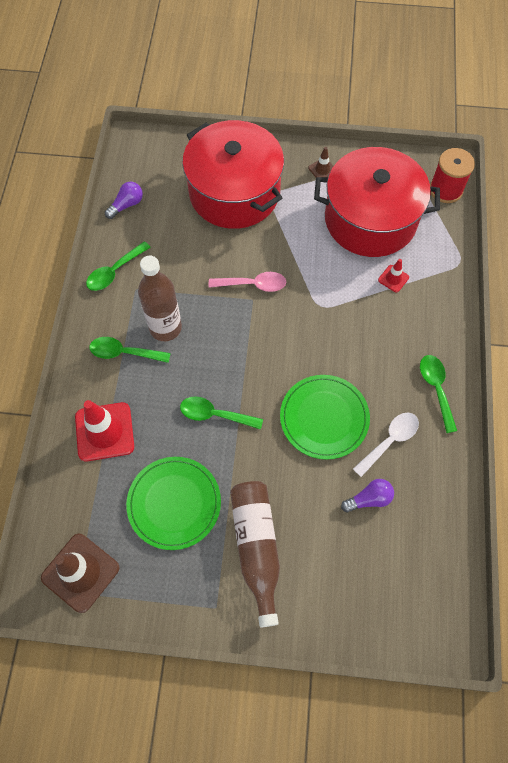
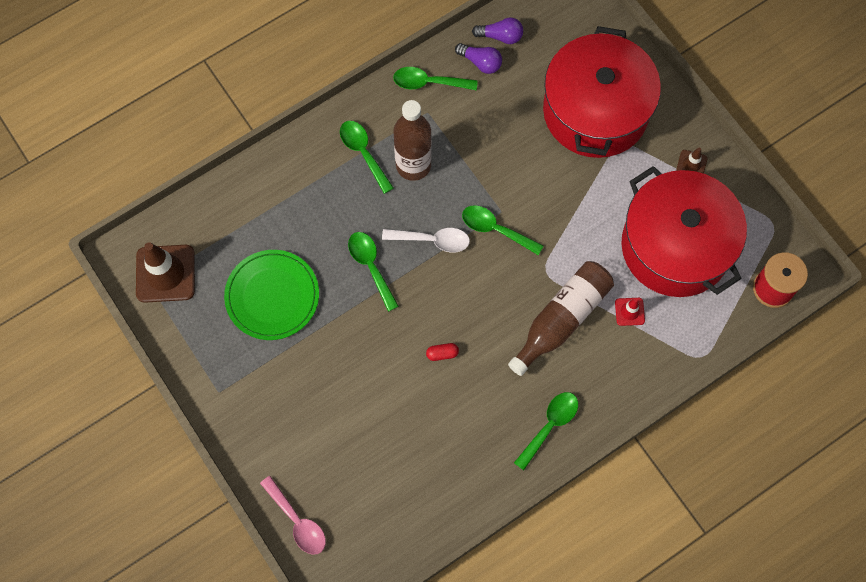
camera: 50 degrees right, 5 degrees up
(104, 431) = (285, 196): red traffic cone -> none
(253, 284) = (516, 200): pink spoon -> pink spoon (297, 521)
(256, 547) = (288, 385): brown bottle -> brown bottle (562, 319)
(262, 313) = (495, 229): none -> green spoon
(324, 418) = (442, 354): green plate -> red capsule
(369, 499) = (401, 442): purple light bulb -> purple light bulb (480, 62)
(390, 441) = (467, 422): white spoon -> white spoon (432, 240)

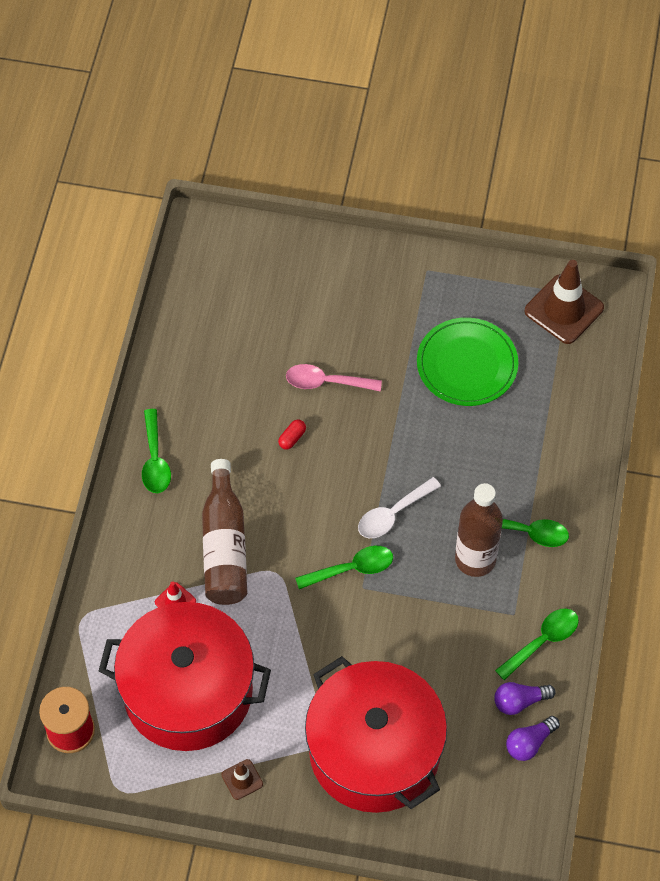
camera: 135 degrees right, 10 degrees down
(297, 521) = (274, 243): pink spoon -> pink spoon (326, 382)
(371, 266) = (418, 451): green spoon -> none

